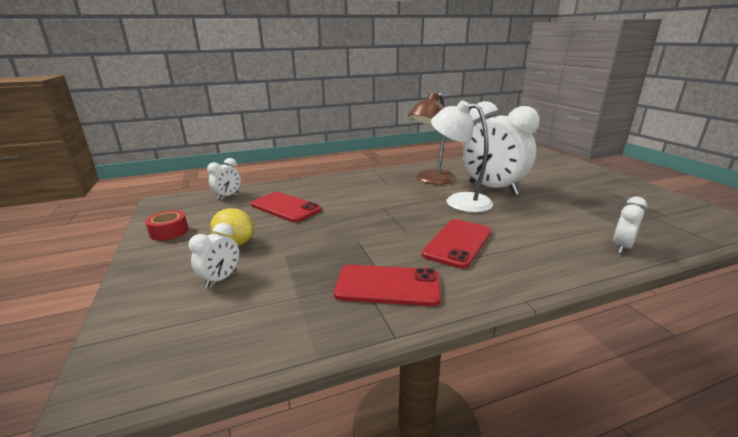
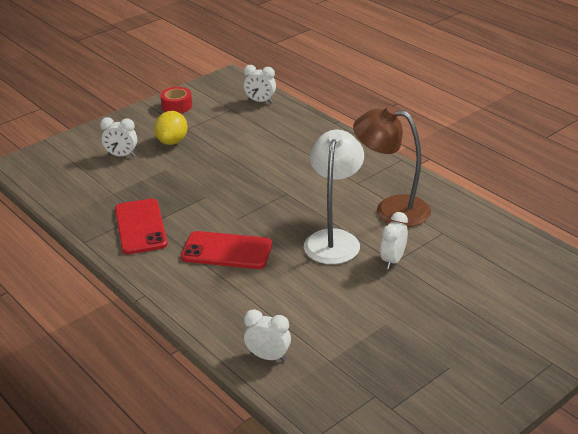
camera: 70 degrees right, 10 degrees up
(285, 207) = (253, 139): red phone -> none
(492, 189) = (393, 260): white clock -> white clock, size x0.44

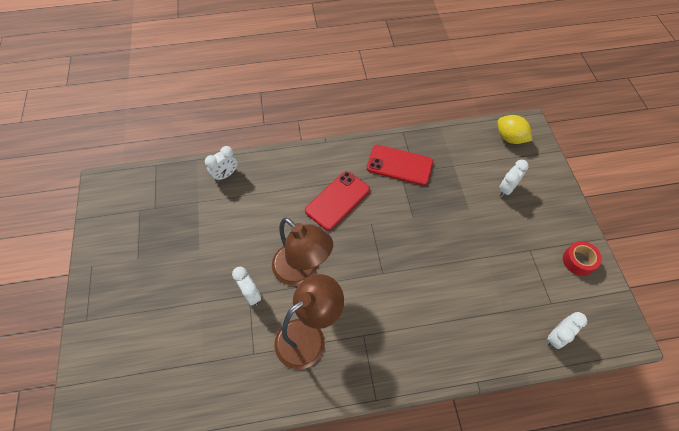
camera: 120 degrees right, 25 degrees up
(172, 141) = (512, 231): yellow lemon -> yellow lemon (510, 138)
(334, 239) = (302, 271): white lamp -> brown lamp

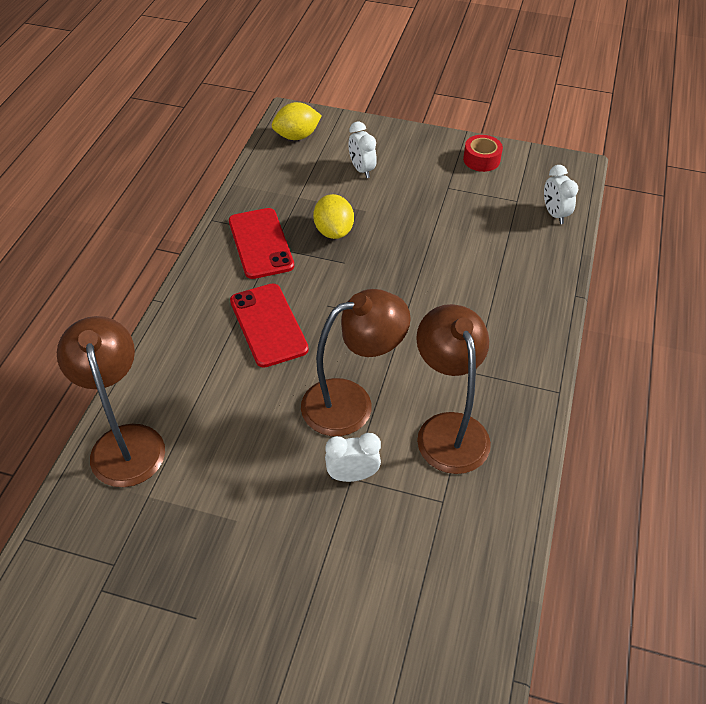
camera: 65 degrees left, 10 degrees down
(225, 175) = (125, 441): white clock -> brown lamp
(399, 165) = (260, 243): red phone -> red phone turned 60 degrees counterclockwise
(436, 199) = (333, 231): none -> yellow lemon

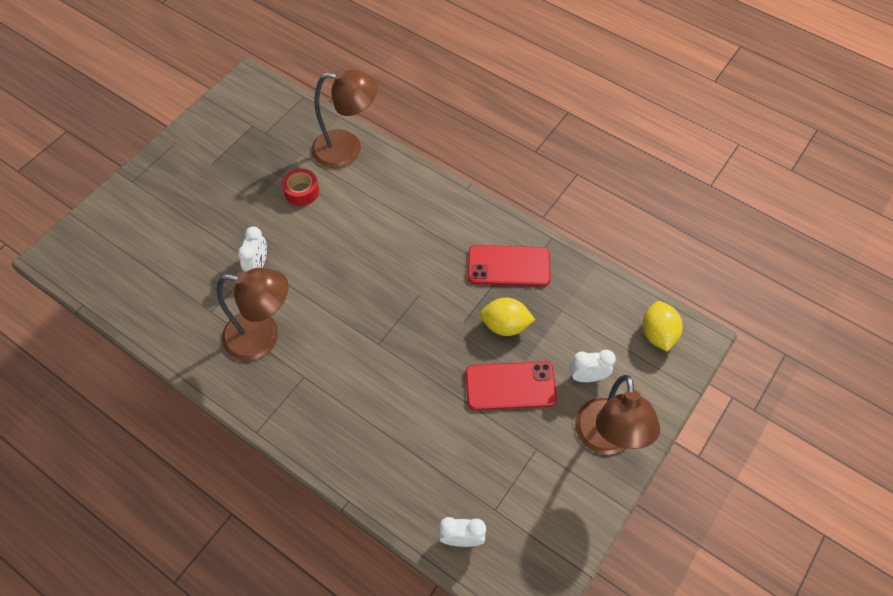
camera: 110 degrees right, 10 degrees up
(268, 325) = (414, 249): red phone -> red phone (510, 386)
(351, 402) = (316, 282): brown lamp -> brown lamp (606, 439)
(481, 159) = (572, 503): red tape -> red tape (302, 191)

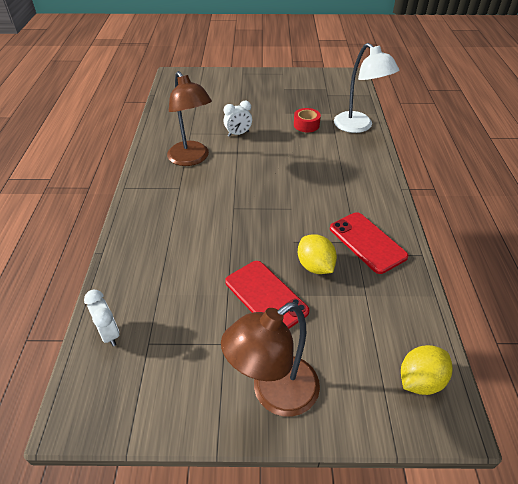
camera: 55 degrees right, 15 degrees down
(347, 149) = (358, 126): brown lamp -> white lamp
(587, 377) = (322, 345): white clock -> none

